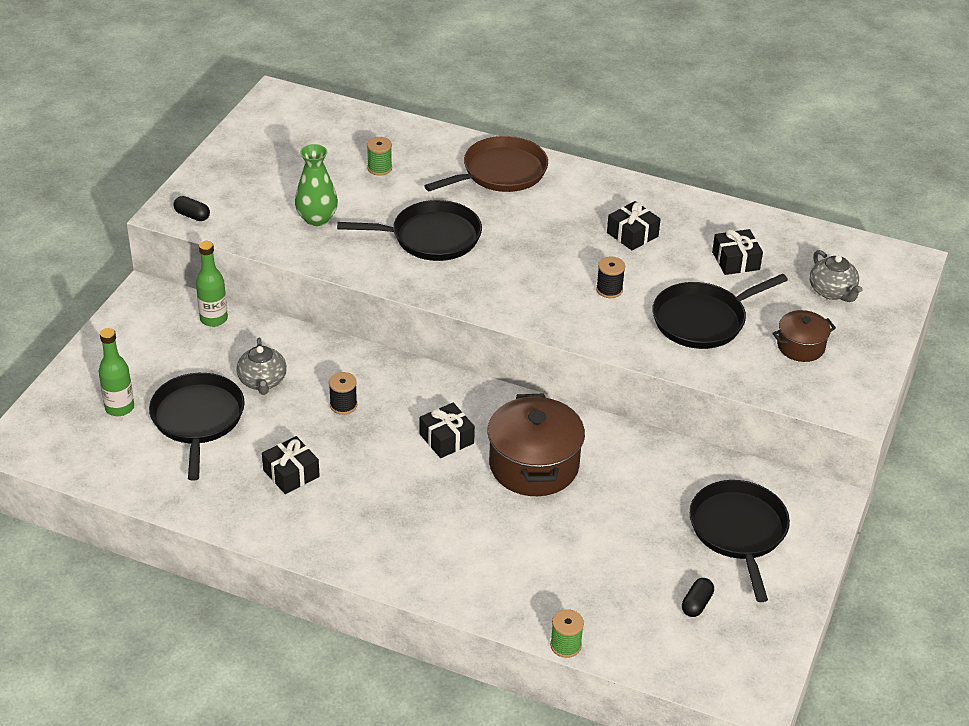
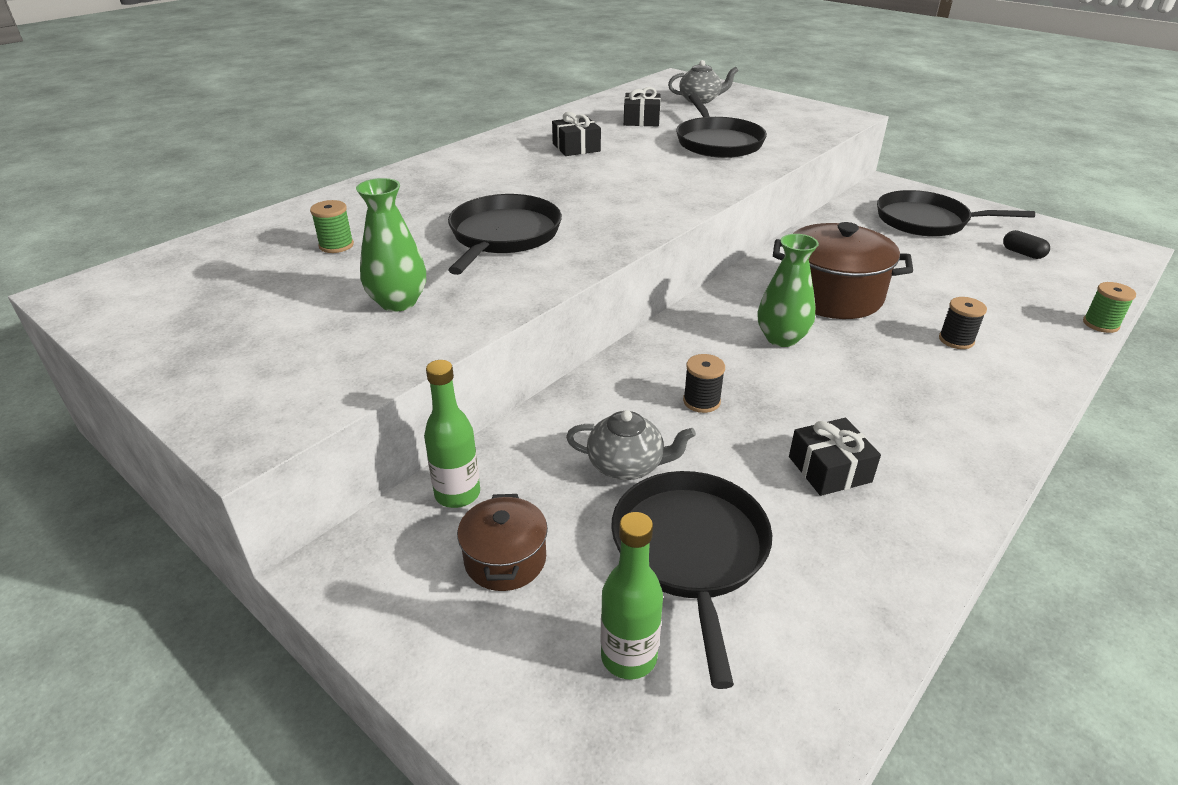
camera: 70 degrees left, 5 degrees down
(192, 216) = (282, 412): black capsule -> none
(198, 419) = (691, 551): black pan -> black pan turned 75 degrees clockwise
(446, 439) = (781, 338): black gift -> green vase
(500, 172) = (420, 184): brown pan -> none
(609, 290) = (654, 168): black spool -> black spool (956, 340)
(800, 346) = (766, 119): brown pot -> brown pot (505, 559)

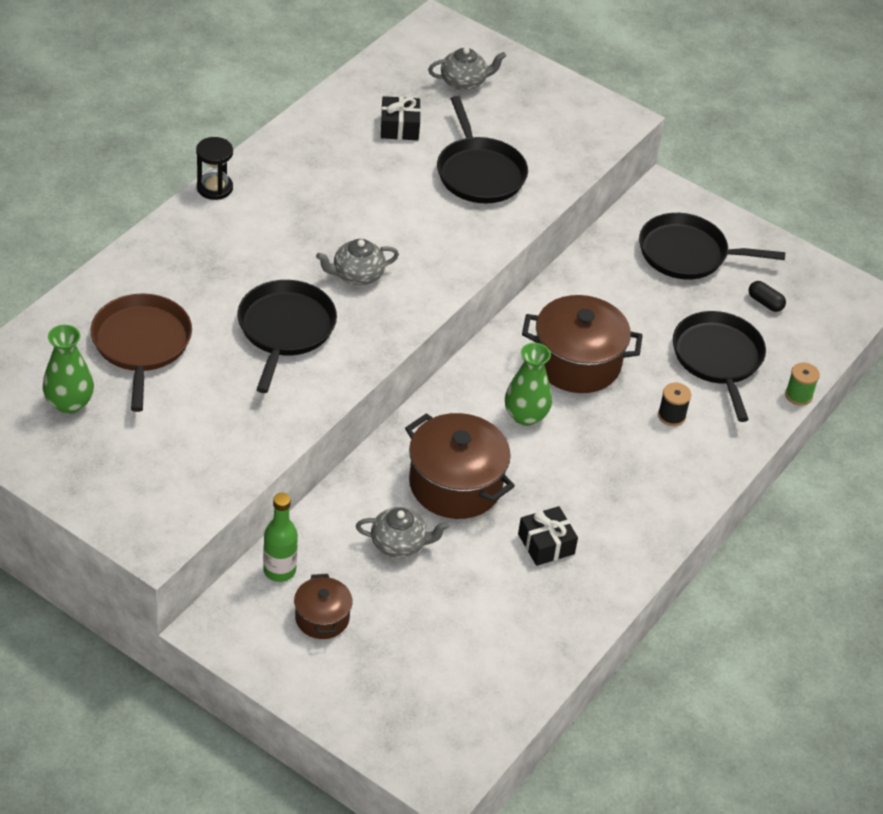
camera: 10 degrees left, 10 degrees up
(336, 245) = (141, 344): green spool -> brown pan
(398, 302) = (216, 415): green vase -> green vase (69, 403)
(459, 150) = (214, 188): none -> black hourglass
(576, 147) = (334, 183): black gift -> none
(590, 200) = (357, 275): none -> grey teapot
(629, 657) = (406, 676): green bottle -> none
(691, 551) = (445, 609): black pan -> black pan (718, 359)
(701, 401) = (455, 484): black spool -> brown pot

